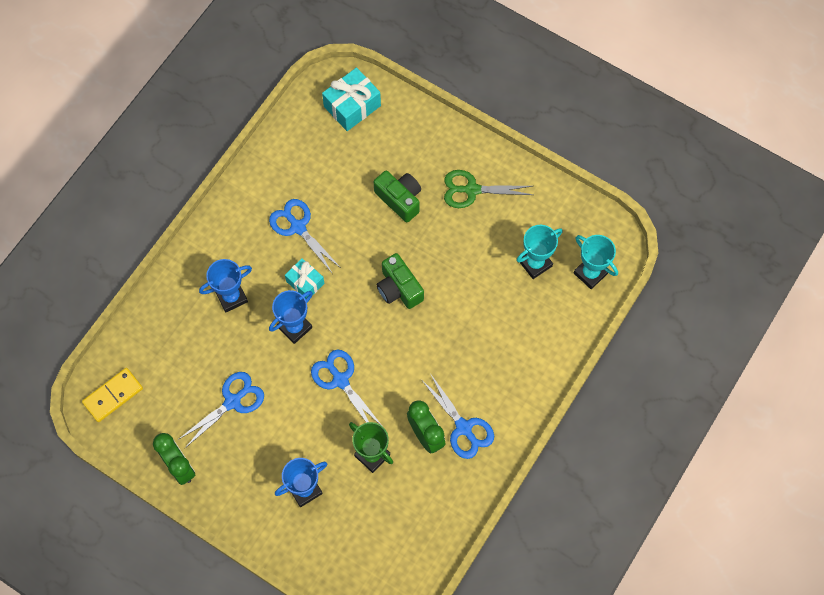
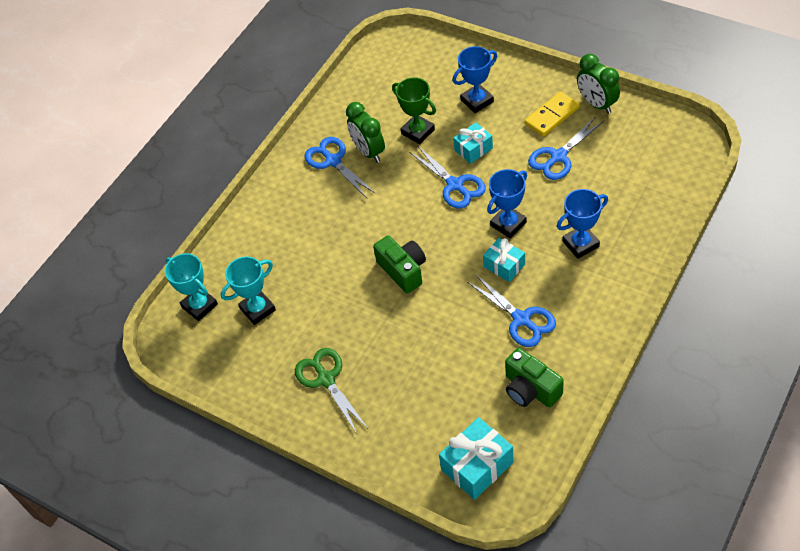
camera: 175 degrees left, 15 degrees down
(113, 396) = (678, 148): yellow domino -> yellow domino (551, 116)
(316, 423) = (473, 149): none -> turquoise gift
(399, 199) = (409, 360): green camera -> green camera (530, 389)
(472, 190) = (326, 379): green scissors -> green scissors turned 120 degrees counterclockwise

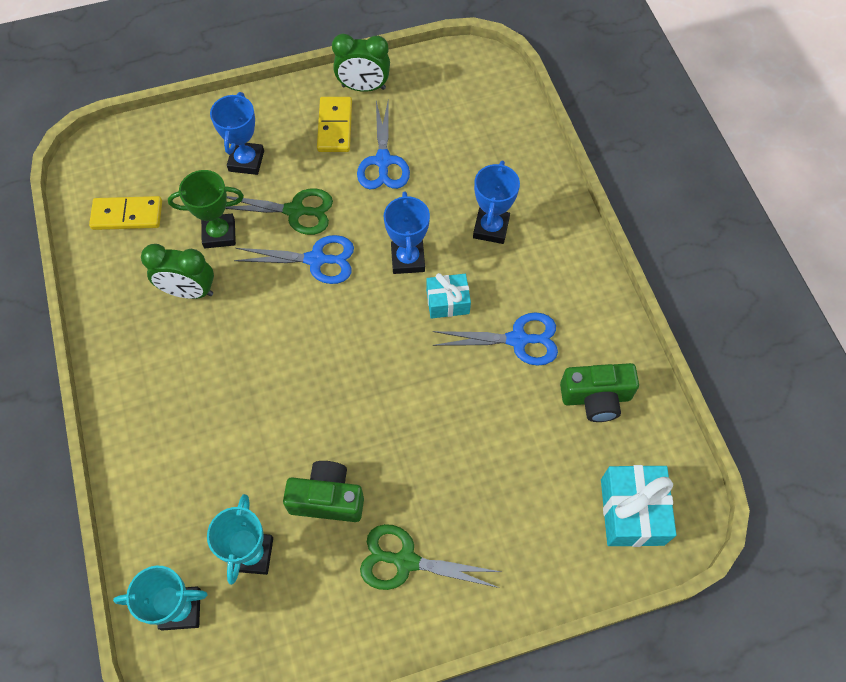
camera: 55 degrees left, 10 degrees up
(333, 161) = (160, 330): blue scissors -> none
(380, 87) = (127, 215): none -> yellow domino
(403, 270) = (359, 384): green camera -> green camera (327, 499)
(473, 149) = (295, 211): turquoise gift -> green scissors

